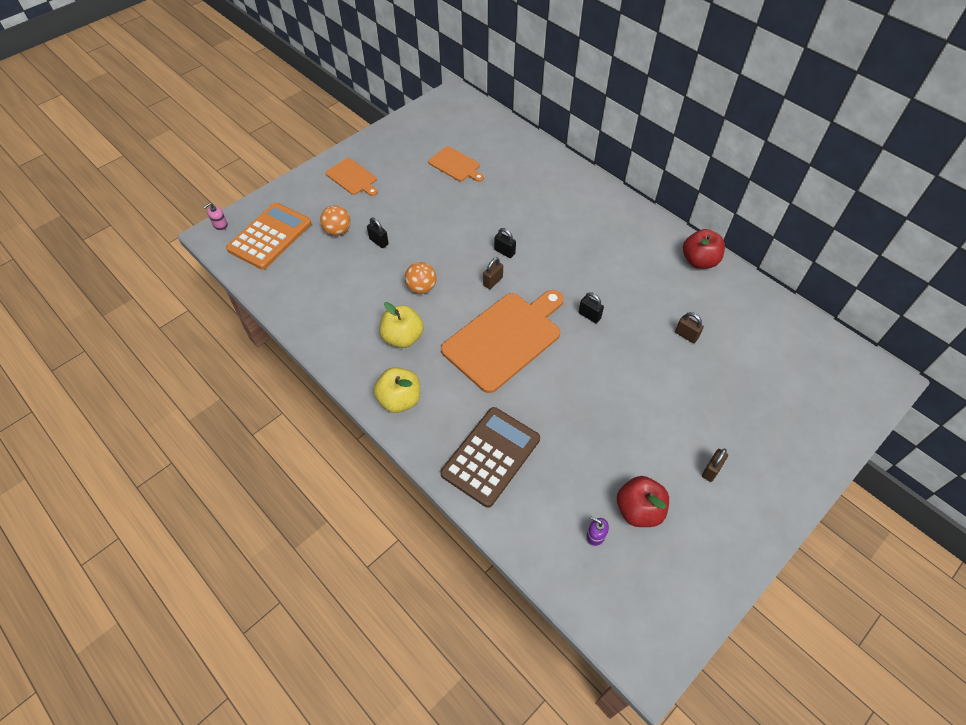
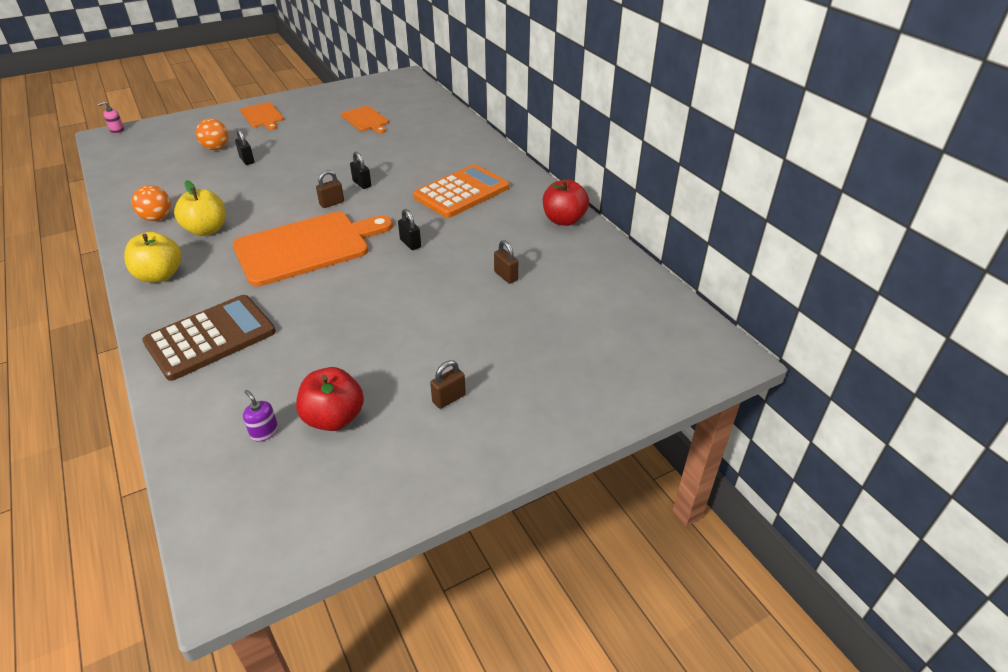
camera: 15 degrees right, 15 degrees down
(270, 236) = (152, 143): orange calculator -> orange calculator (461, 192)
(421, 288) = (257, 197): orange ball -> orange ball (157, 218)

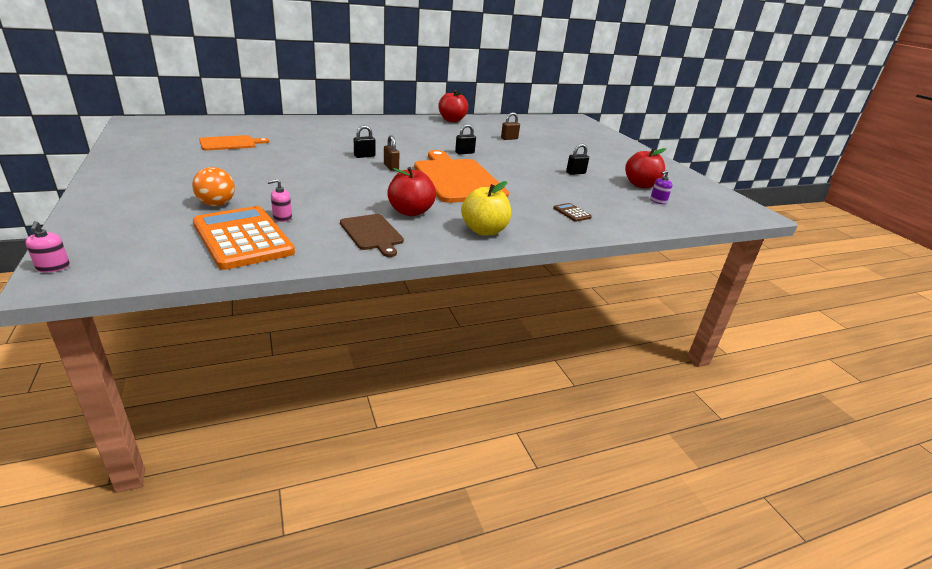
camera: 85 degrees left, 10 degrees down
(157, 218) = (372, 233): orange ball -> brown cutting board
(191, 176) = (282, 217): none -> pink soap dispenser
(206, 230) = (410, 212): yellow apple -> red apple
(210, 337) = (572, 213): brown calculator -> brown calculator, size x0.40
(247, 160) = (269, 191): black padlock -> black padlock (575, 173)
(262, 116) = (150, 180): orange cutting board -> none
(449, 398) = (618, 162): brown padlock -> none
(461, 192) = (400, 134): orange calculator -> orange calculator (242, 238)

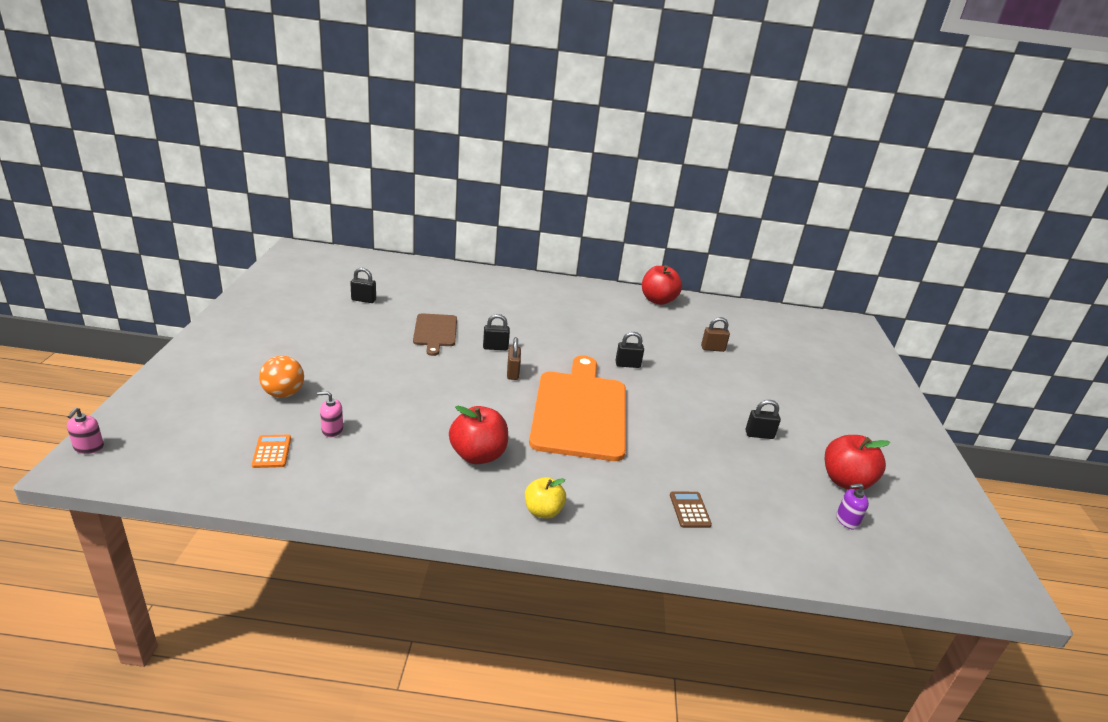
camera: 25 degrees right, 0 degrees up
(230, 143) = (363, 300): orange cutting board -> black padlock
(242, 238) = (272, 452): orange calculator -> orange calculator, size x0.40
(372, 233) = (407, 480): brown cutting board -> brown cutting board (435, 332)
(484, 231) = (543, 511): yellow apple -> yellow apple, size x0.65

